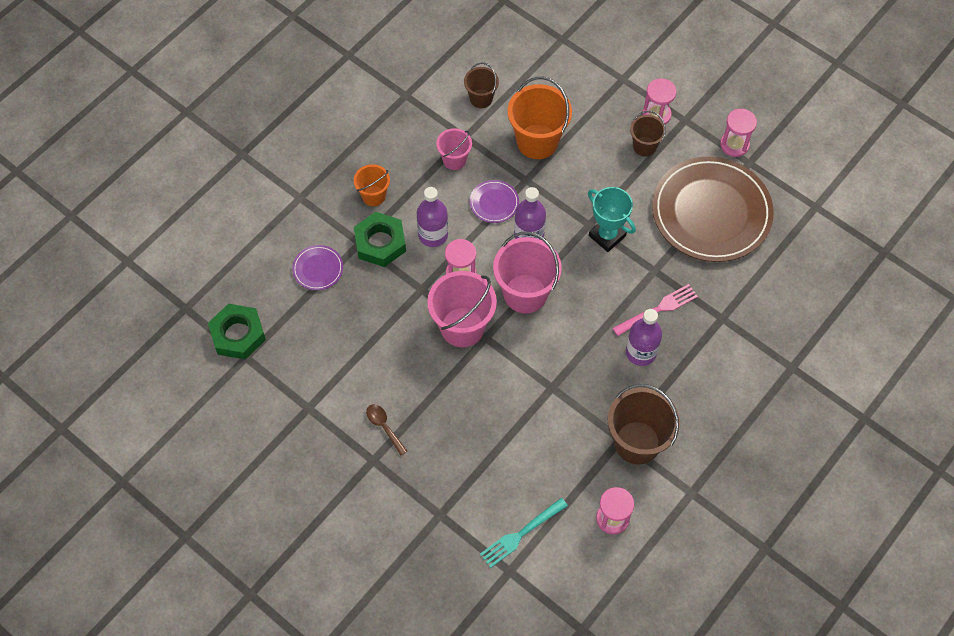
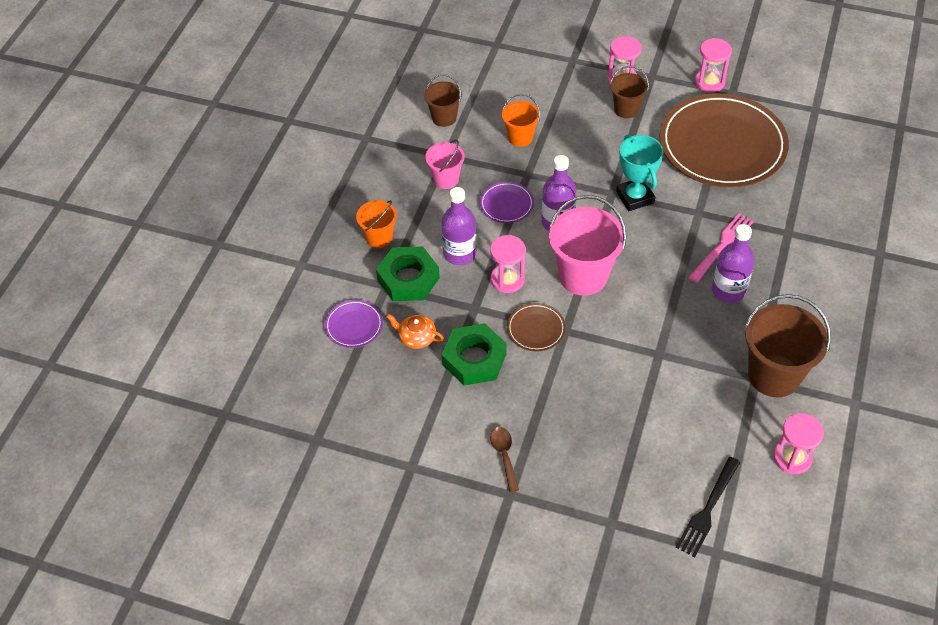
camera: 20 degrees left, 10 degrees down
(238, 334) = (296, 420): green nut -> green nut (474, 359)
(362, 298) = (416, 337): none -> orange teapot
(384, 427) = (504, 455): brown spoon -> brown spoon turned 45 degrees clockwise
(462, 327) = (536, 329): pink bucket -> brown plate
(521, 534) = (708, 510): turquoise fork -> black fork
(537, 141) = (520, 137): orange bucket -> orange bucket, size x0.56
(607, 236) = (635, 197): turquoise trophy -> turquoise trophy turned 45 degrees clockwise

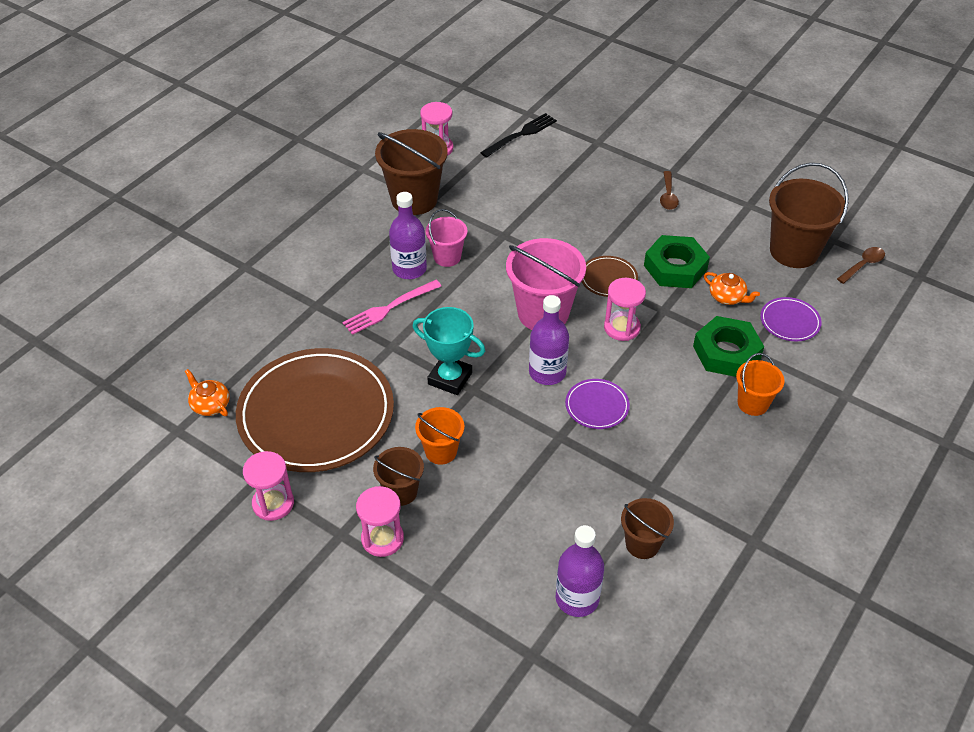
camera: 165 degrees left, 5 degrees down
(283, 413) = (863, 265): none -> brown spoon
(356, 412) = (794, 251): none -> brown bucket
(446, 179) = (660, 455): pink bucket -> pink bucket (447, 257)
(460, 253) = (665, 365): purple bottle -> purple bottle (577, 598)
(520, 137) = (551, 487): orange bucket -> orange bucket (441, 451)
(635, 197) = (450, 378): turquoise trophy -> turquoise trophy turned 60 degrees counterclockwise
(807, 132) = (210, 404): none -> orange teapot

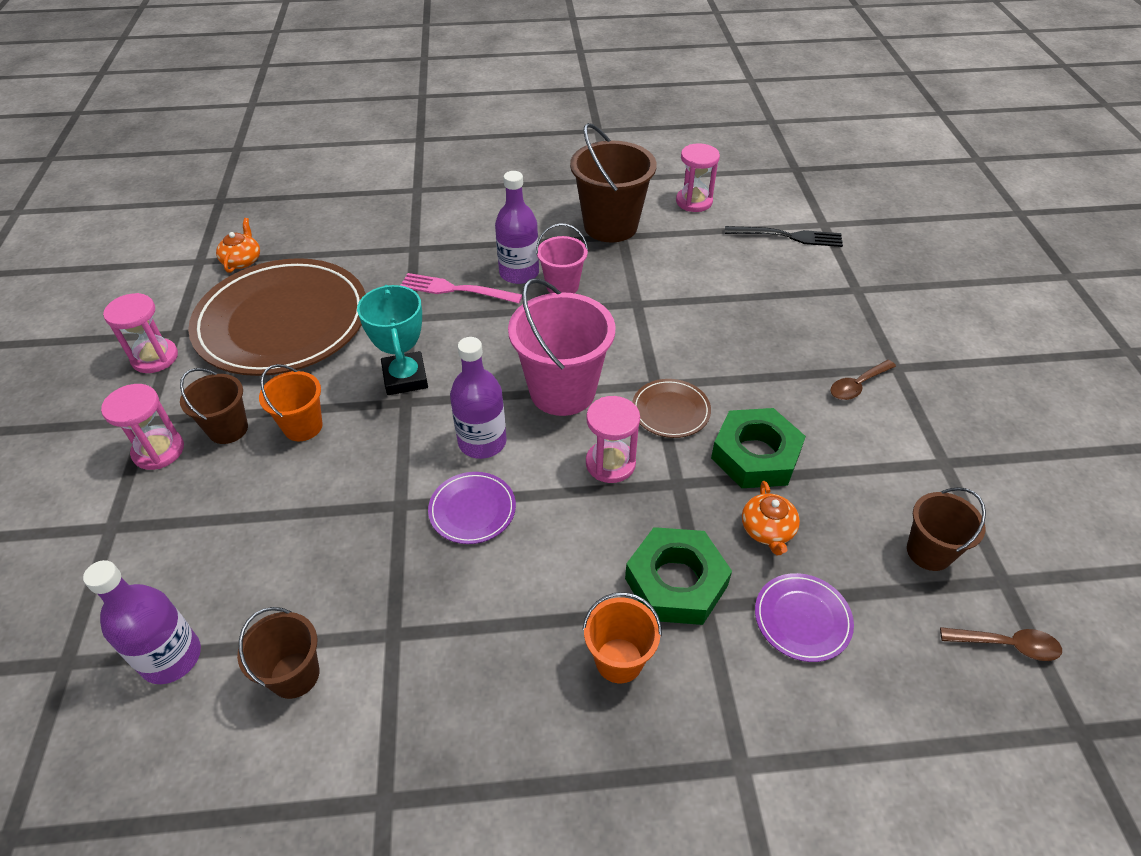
camera: 50 degrees right, 0 degrees up
(794, 251) = (929, 552): brown bucket -> brown bucket, size x0.56

